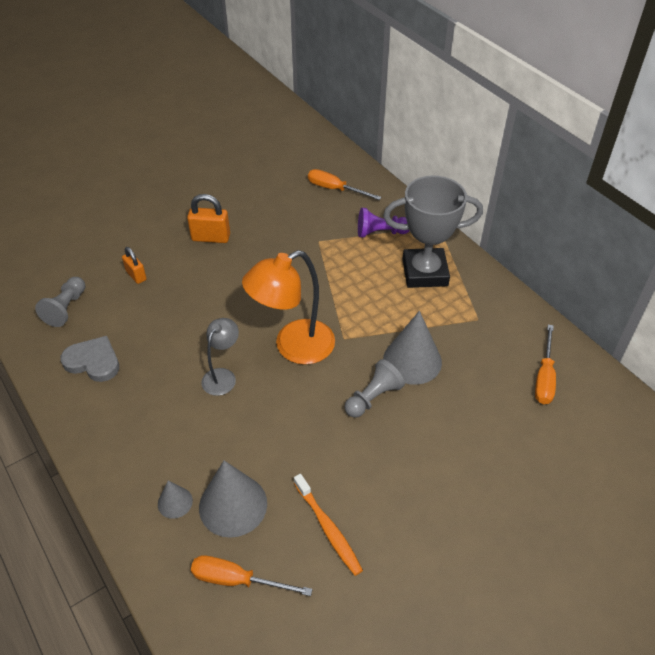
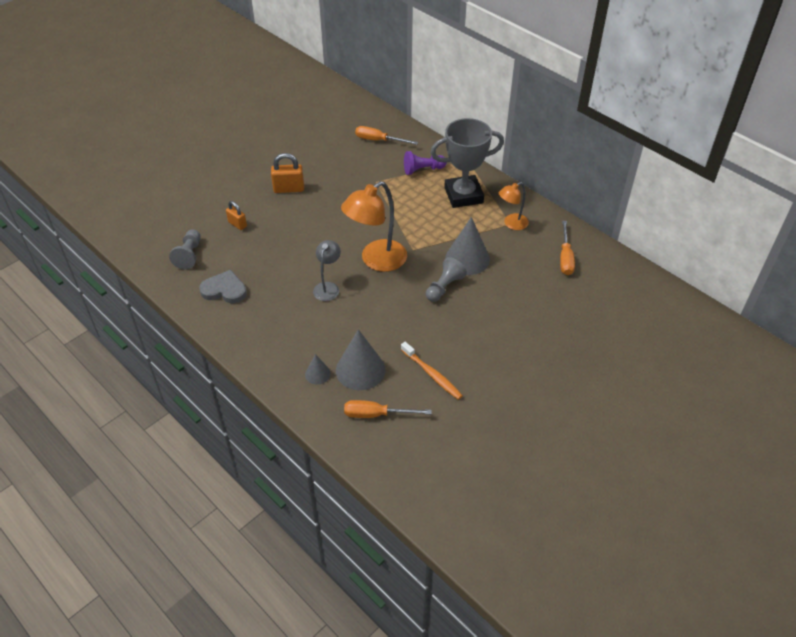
camera: 10 degrees left, 0 degrees up
(480, 319) = (511, 224): none -> orange lamp

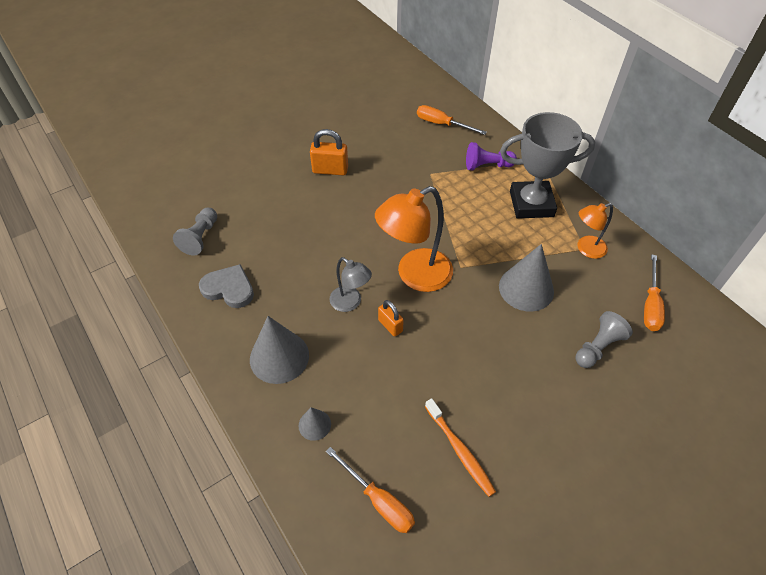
camera: 10 degrees right, 5 degrees up
(237, 224) = (263, 206): orange padlock -> orange padlock (390, 326)
(328, 287) = (350, 303): grey lamp -> grey lamp turned 105 degrees clockwise
(360, 370) = (369, 427): grey cone -> grey cone (279, 357)
(376, 414) = (378, 500): orange screwdriver -> orange screwdriver turned 150 degrees counterclockwise
(444, 287) = (492, 324): grey pawn -> grey pawn (598, 347)

